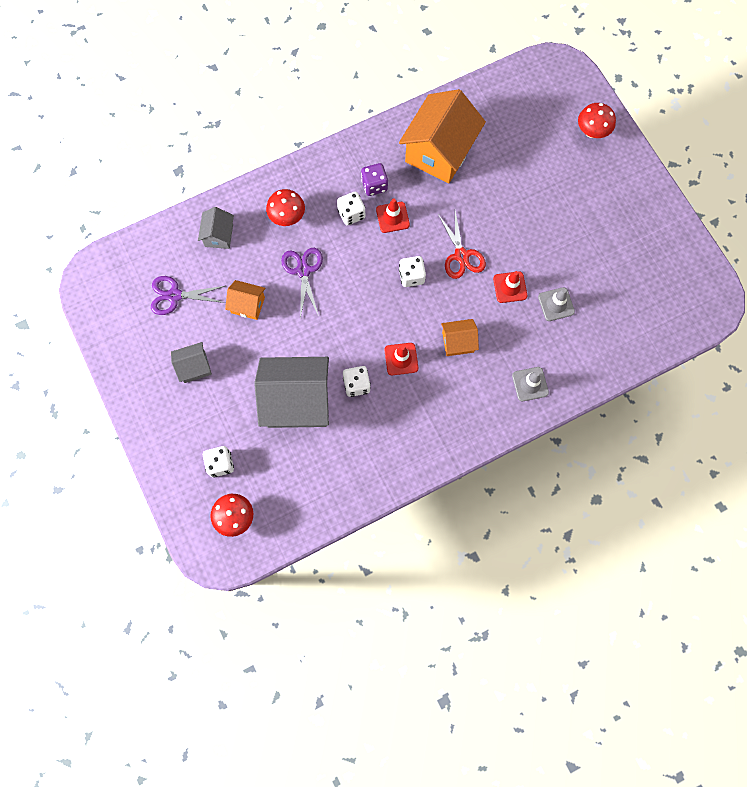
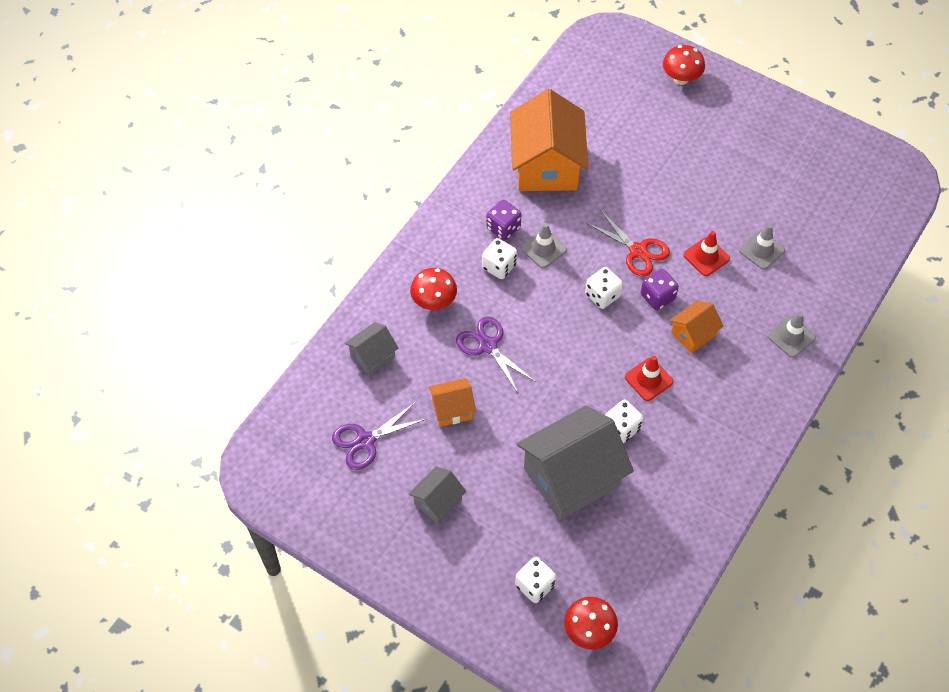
camera: 30 degrees left, 15 degrees down
(219, 235) = (372, 356): grey house -> grey house turned 75 degrees clockwise
(392, 217) = (543, 249): red traffic cone -> grey traffic cone
(451, 299) = (657, 297): none -> purple dice

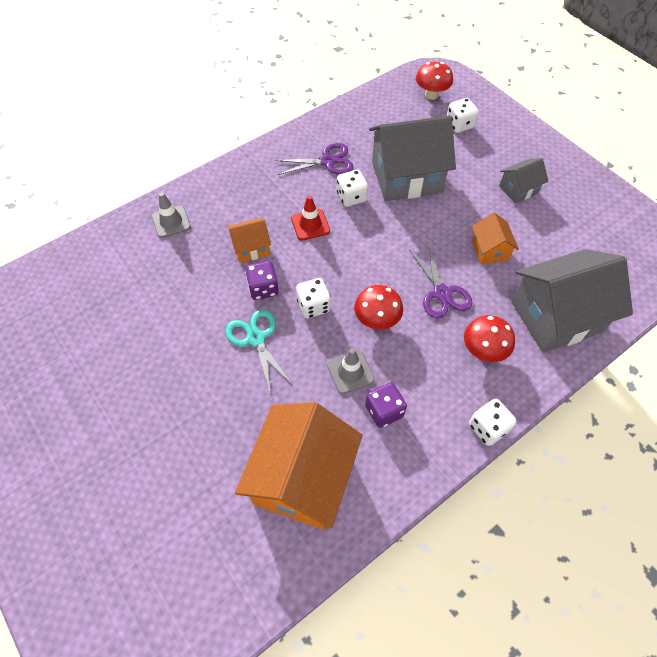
camera: 160 degrees left, 0 degrees up
(365, 440) = (572, 247): purple scissors -> purple scissors (327, 161)
(372, 356) = (556, 316): grey house -> grey house, size x2.06
(452, 409) = (490, 250): orange house -> orange house turned 75 degrees clockwise
(499, 266) = (404, 368): white dice -> white dice (488, 428)
(637, 251) = (256, 338): red scissors -> turquoise scissors
(681, 79) = (67, 555): red mushroom -> red mushroom (376, 320)
(706, 257) = (194, 311): red traffic cone -> none
(761, 250) = (139, 301): grey traffic cone -> none

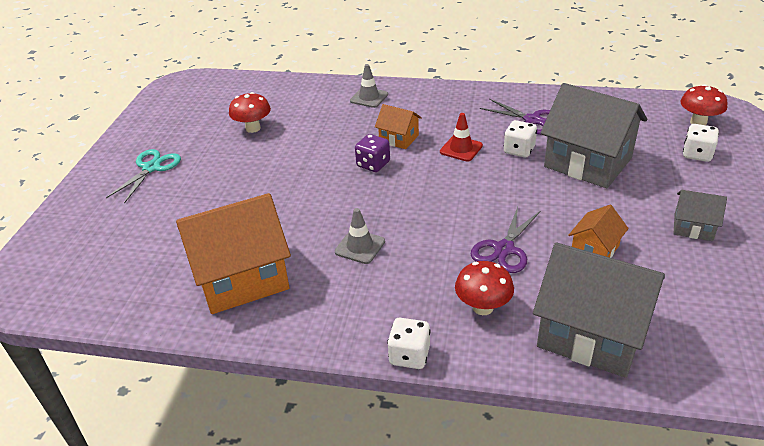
camera: 50 degrees right, 20 degrees down
(256, 338) = (328, 187): turquoise scissors -> turquoise scissors (151, 168)
(313, 306) = (392, 194): white dice -> none
(376, 320) = (425, 231): red mushroom -> red mushroom (253, 128)
(384, 411) = (348, 285): purple dice -> none

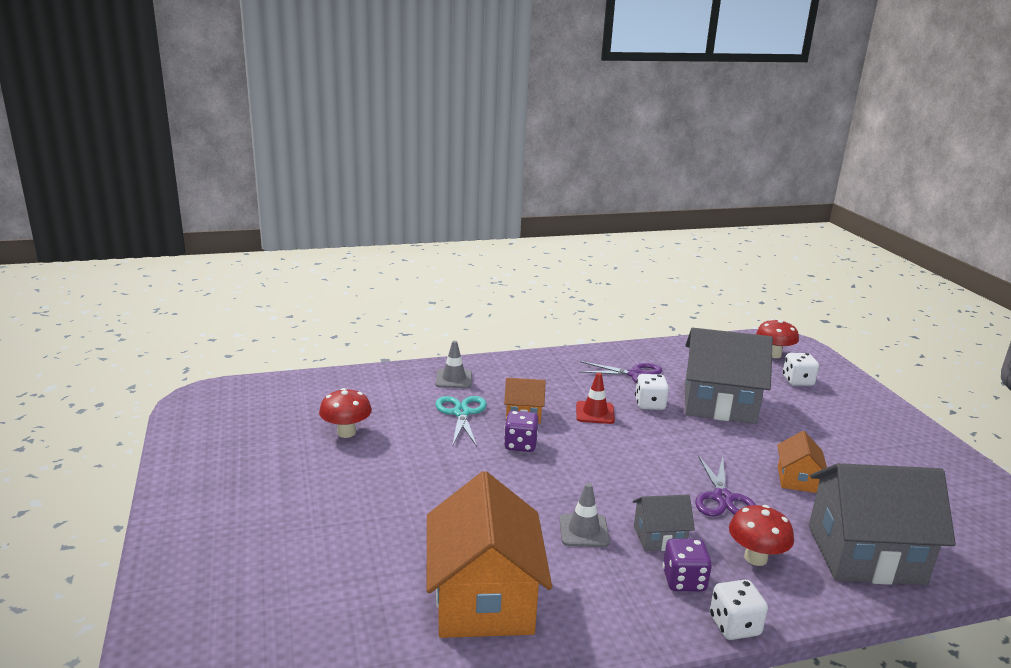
camera: 30 degrees left, 15 degrees down
(151, 168) = (250, 502): turquoise scissors -> turquoise scissors (461, 413)
(242, 278) = (484, 599): orange house -> orange house turned 45 degrees counterclockwise
(402, 308) = (684, 580): none -> purple dice
(693, 227) = (852, 442): grey house -> grey house (659, 537)

